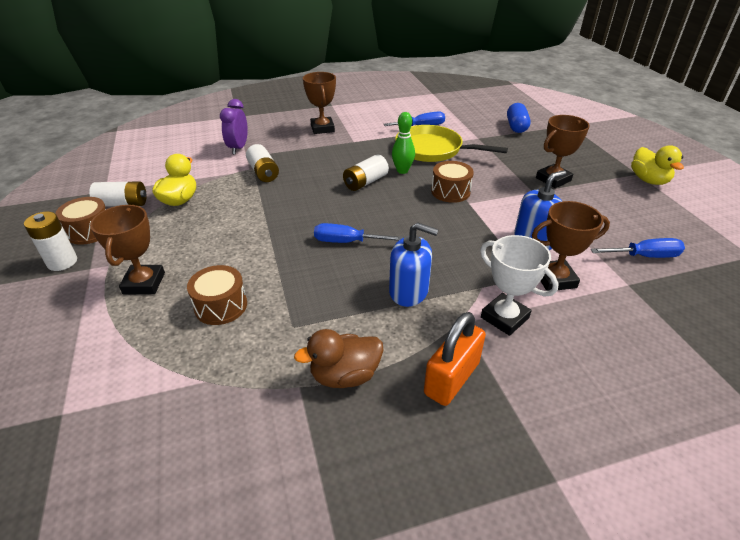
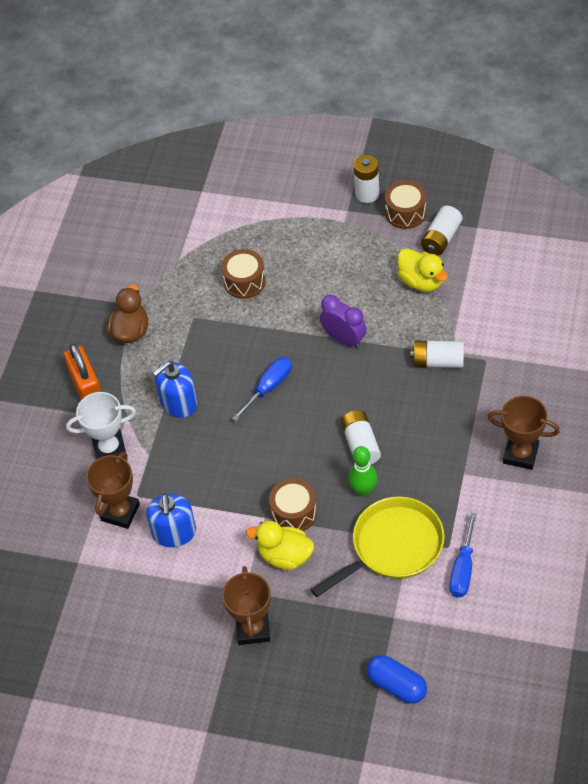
camera: 125 degrees right, 15 degrees up
(144, 283) = (303, 241): brown trophy -> none
(238, 148) = (513, 353): purple clock -> purple clock (344, 339)
(644, 256) = (94, 606): blue screwdriver -> none
(648, 180) = (188, 729): yellow duck -> yellow duck (285, 556)

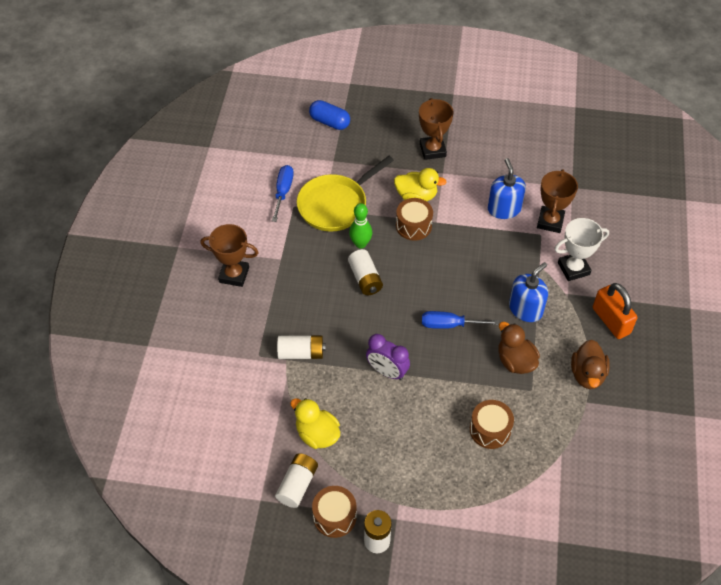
camera: 170 degrees right, 0 degrees up
(203, 346) = (515, 361): none -> brown duck
(269, 387) = (449, 325): blue screwdriver -> blue screwdriver turned 60 degrees clockwise

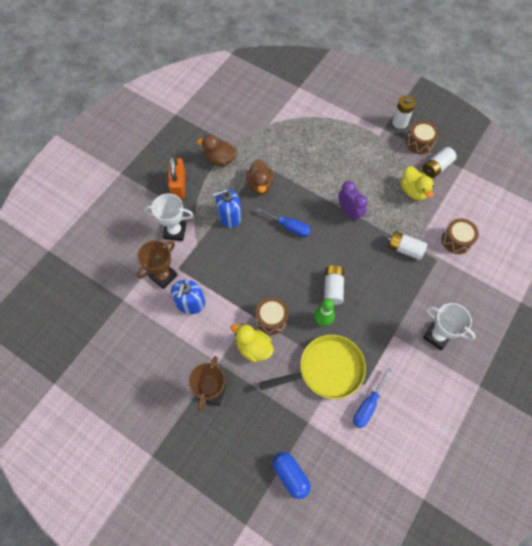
camera: 155 degrees left, 10 degrees up
(234, 275) = (437, 336): brown trophy -> white trophy
(490, 430) = (302, 152): brown drum -> brown drum (456, 240)
(587, 374) = (220, 159): brown duck -> brown duck turned 105 degrees counterclockwise

